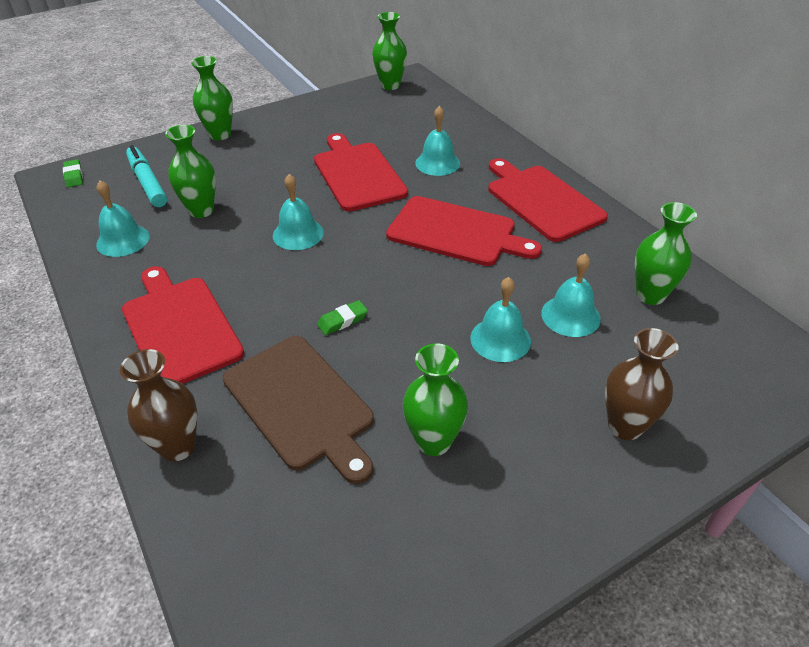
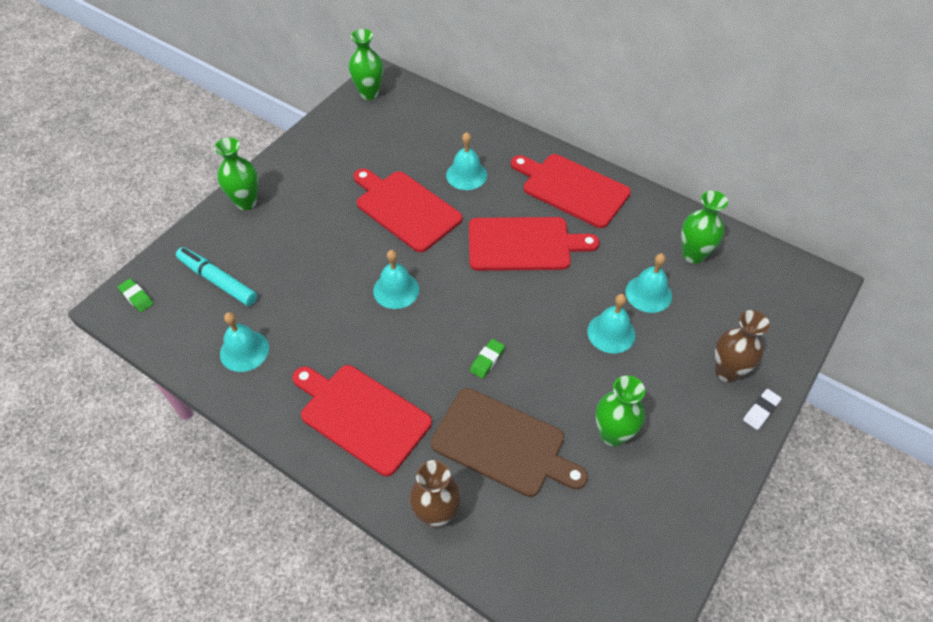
camera: 25 degrees left, 10 degrees up
(201, 210) = (293, 294): green vase -> none
(648, 486) = (761, 411): none -> white eraser

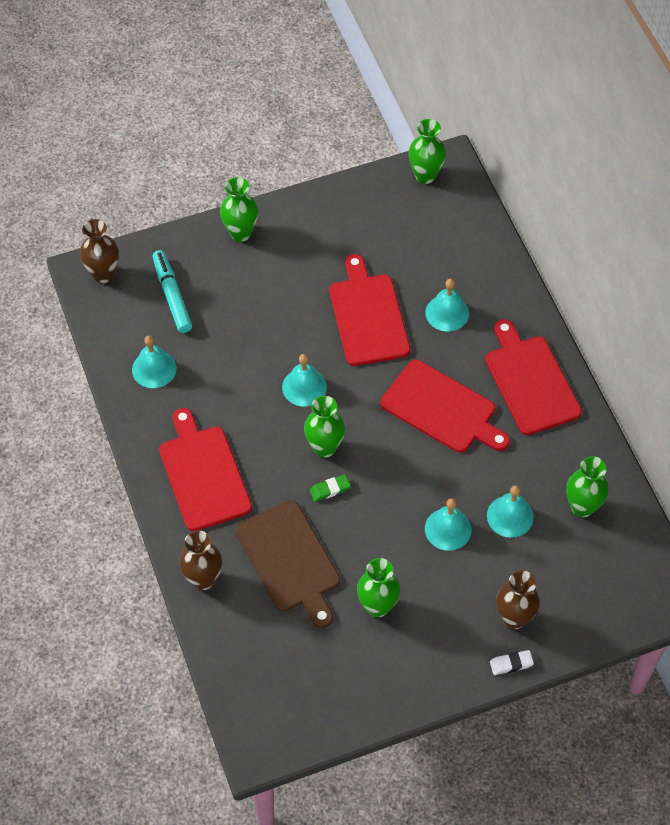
camera: 35 degrees right, 5 degrees up
(136, 297) = (103, 274): green eraser -> brown vase
(453, 328) = (324, 447): none -> green vase

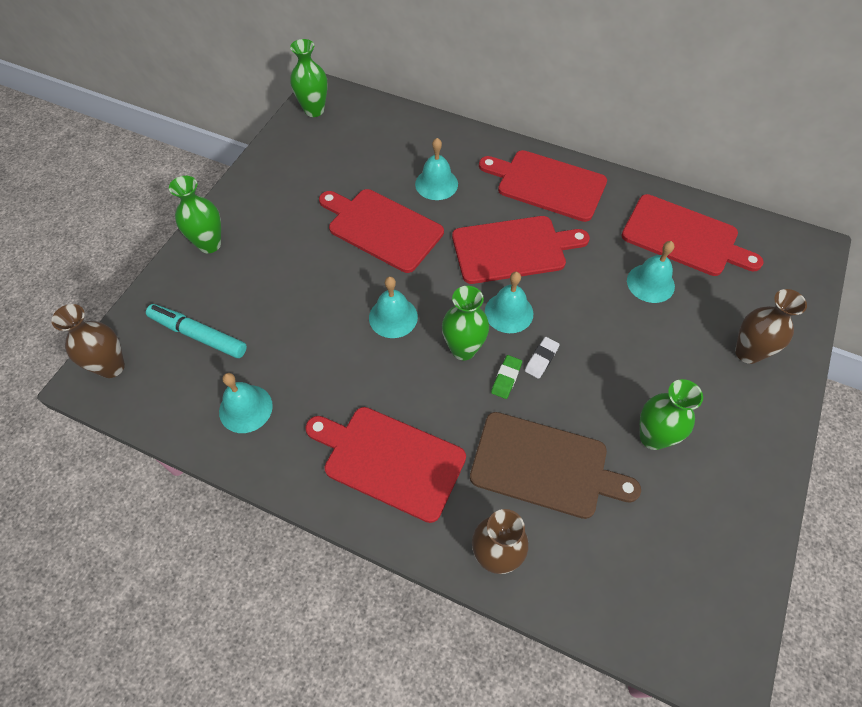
camera: 45 degrees left, 0 degrees up
(448, 529) = (624, 330): turquoise bell -> turquoise bell (509, 312)
(511, 664) = (790, 388): white eraser -> white eraser (541, 359)
(582, 507) = (684, 237): green vase -> red cutting board

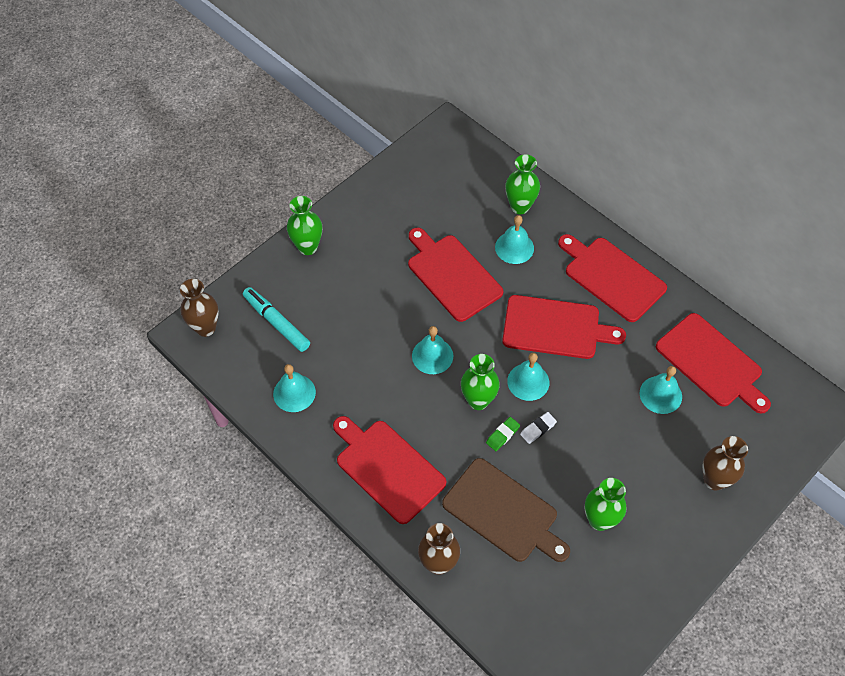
camera: 20 degrees right, 0 degrees up
(314, 110) = (434, 144): green vase -> green vase (520, 206)

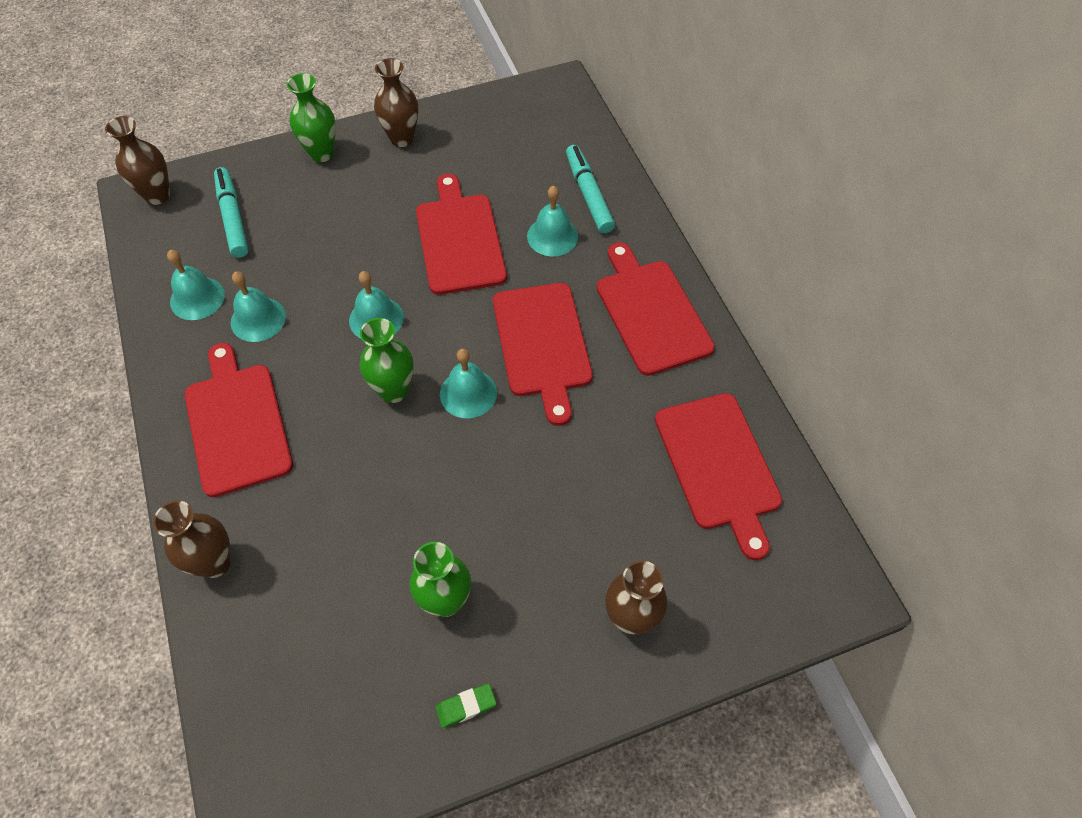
camera: 25 degrees right, 0 degrees up
(359, 213) = (402, 138): none -> brown vase
(502, 435) = (395, 443): green eraser -> green eraser (466, 706)
(503, 512) = (334, 536): brown cutting board -> none
(520, 206) = (588, 194): green vase -> turquoise marker
(538, 429) = (443, 454): white eraser -> none
(555, 327) = (542, 344): red cutting board -> red cutting board turned 45 degrees clockwise
(660, 394) = (626, 477): turquoise bell -> turquoise bell (258, 319)

